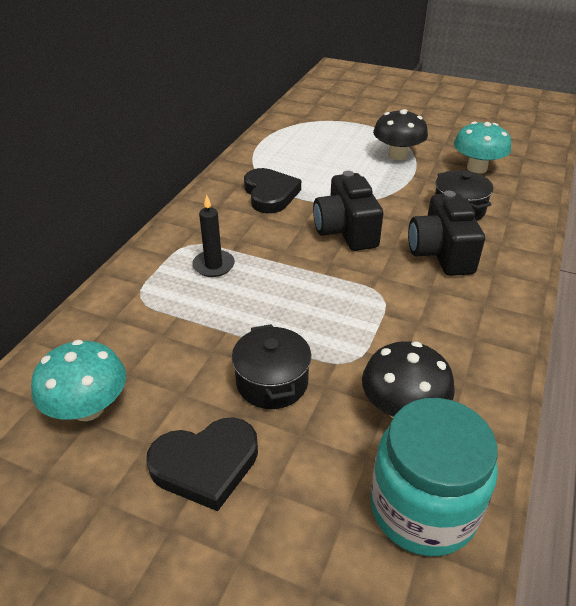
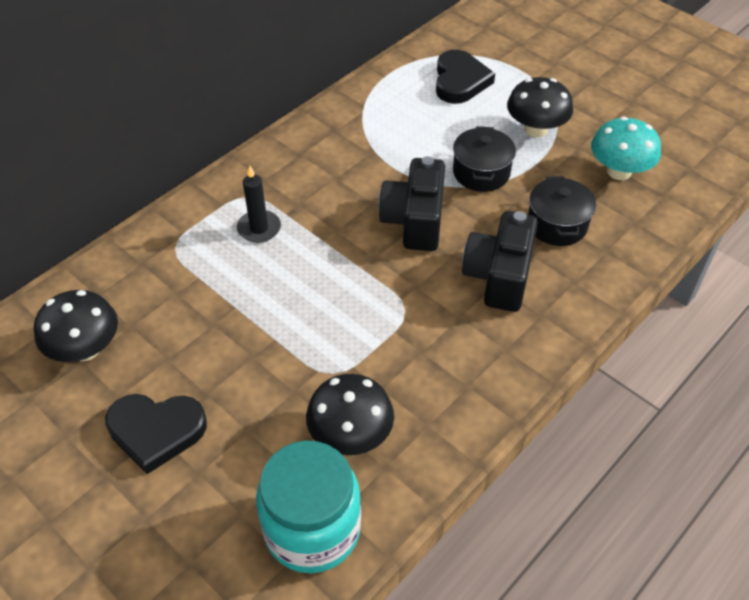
camera: 20 degrees right, 10 degrees up
(88, 408) = (85, 349): turquoise mushroom -> black mushroom
(270, 194) = (361, 151): black heart -> black heart (460, 81)
(272, 382) = (249, 372): black pot -> black pot (481, 172)

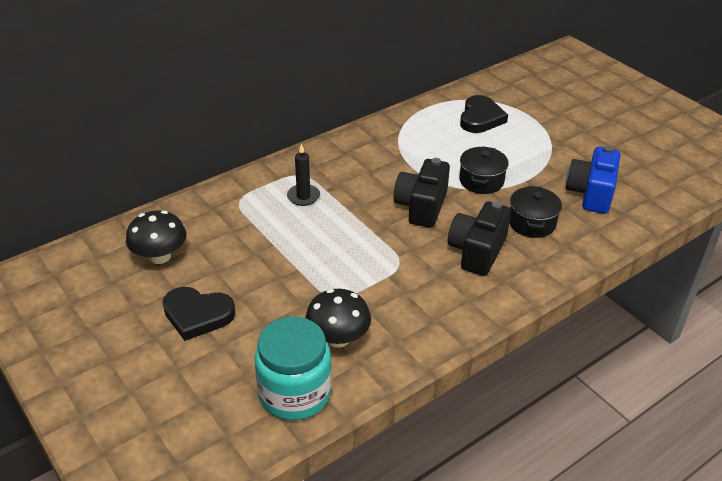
camera: 10 degrees right, 10 degrees down
(535, 129) = (532, 157): black mushroom -> none
(619, 171) = (591, 193): turquoise mushroom -> blue camera

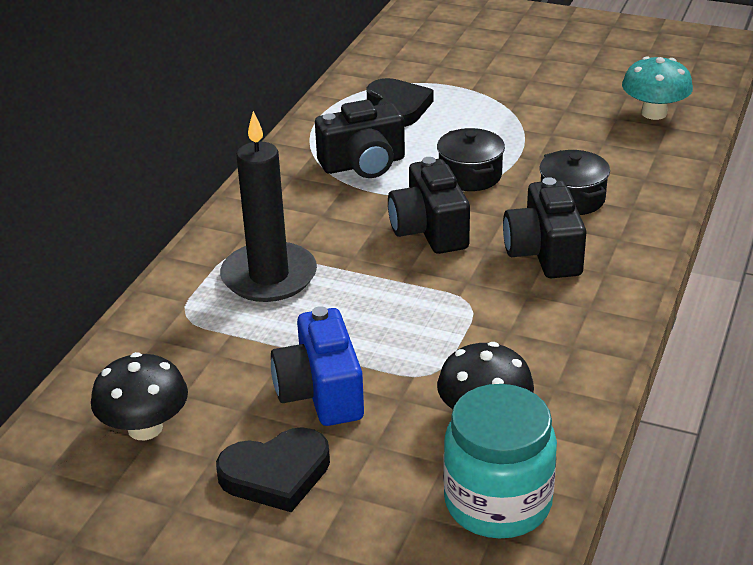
camera: 30 degrees left, 5 degrees down
(303, 196) = (269, 276): black candle -> black candle, size x1.91
(423, 148) = (363, 164): none -> black camera
(591, 193) = (603, 143): blue camera -> blue camera (321, 392)
(649, 185) = (654, 113): none -> turquoise mushroom

